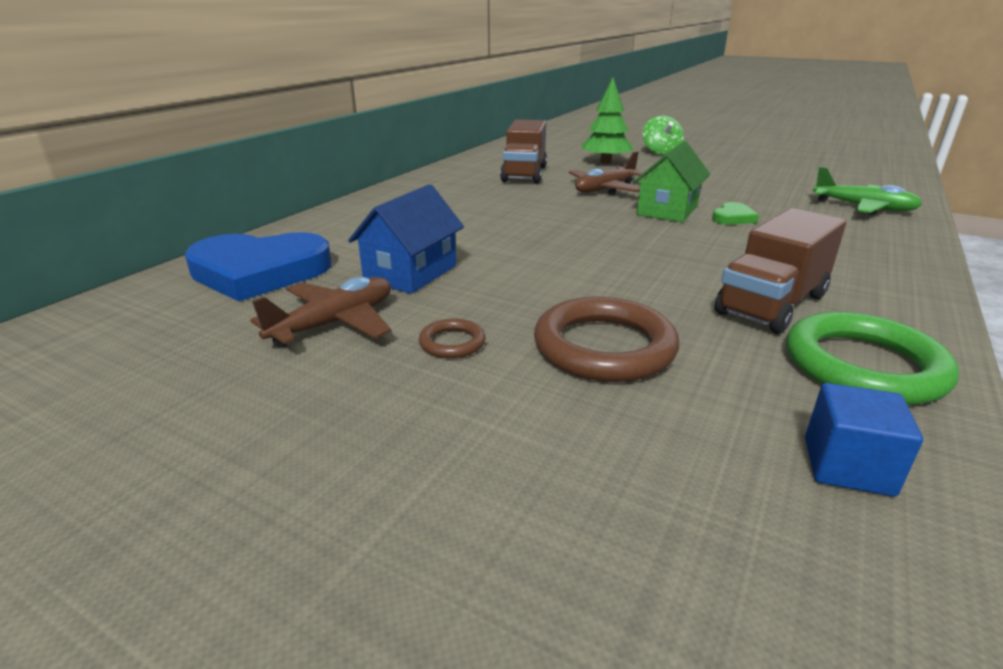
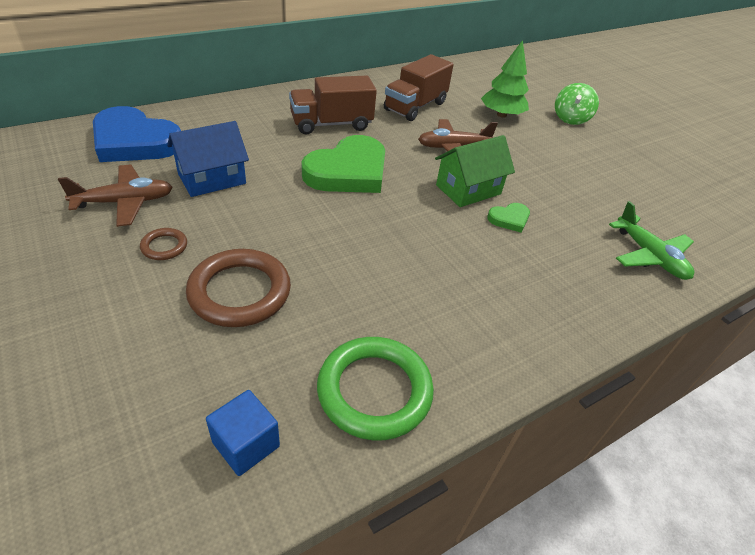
camera: 25 degrees right, 15 degrees up
(543, 228) = (348, 171): none -> green heart
(772, 304) = (398, 312): brown truck -> brown truck (331, 124)

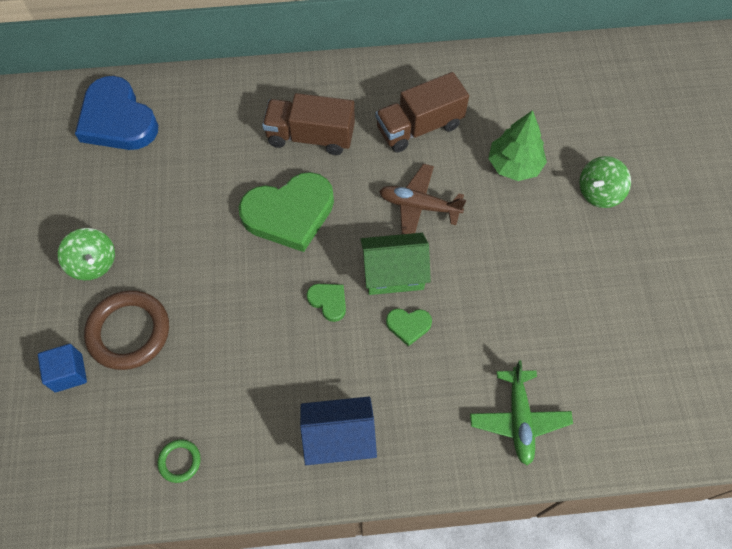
camera: 30 degrees right, 20 degrees up
(125, 202) = (82, 201): brown plane -> none
(164, 246) = (93, 263): brown ring -> green spinning top
(212, 179) = (162, 190): blue house -> blue house (339, 438)
(246, 444) = (76, 467): blue cube -> blue cube (68, 373)
(374, 391) = (179, 461): green ring -> green ring, size x0.47
(429, 219) = (328, 301): none -> green heart

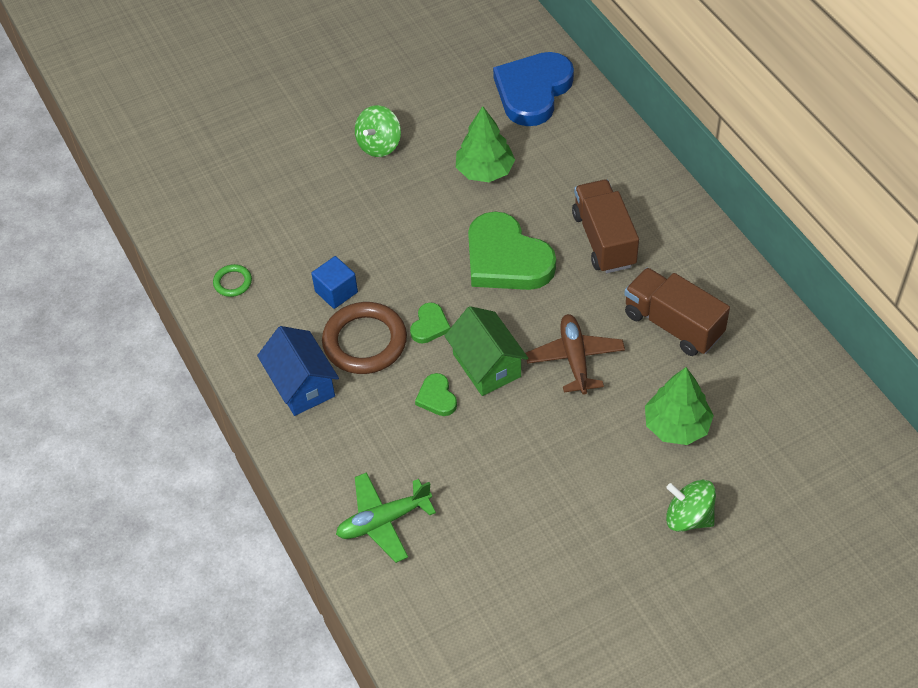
camera: 70 degrees right, 10 degrees down
(68, 373) = (274, 177): blue cube -> blue cube (336, 292)
(129, 332) = (328, 198): brown ring -> brown ring (365, 342)
(182, 191) = (485, 171): none -> green tree

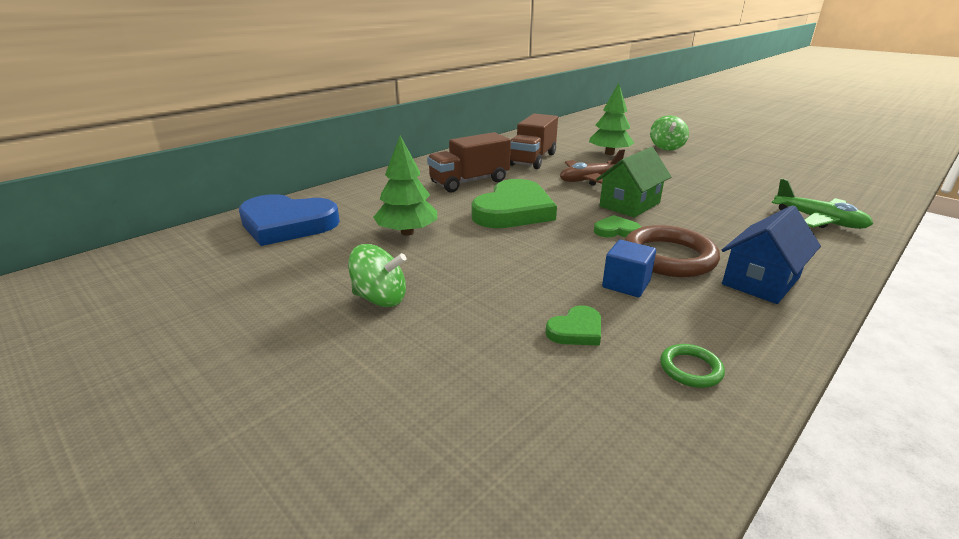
camera: 110 degrees left, 25 degrees down
(437, 397) = (683, 217): green heart -> green heart (576, 330)

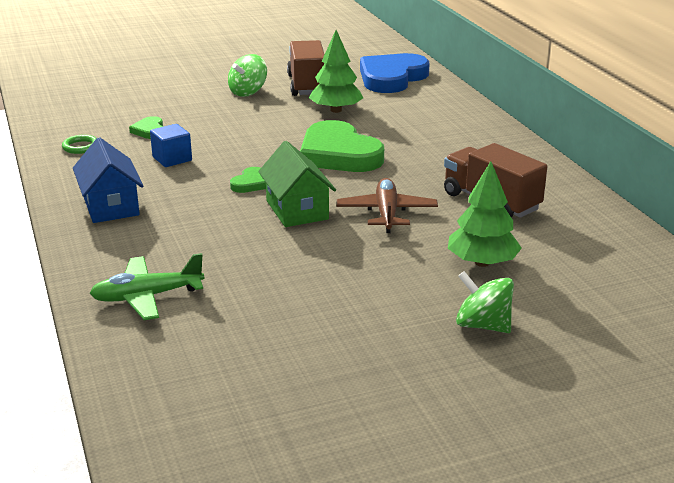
camera: 115 degrees right, 0 degrees up
(469, 182) = (434, 151): brown truck -> brown truck (307, 85)
(668, 257) = (184, 187): brown ring -> none

